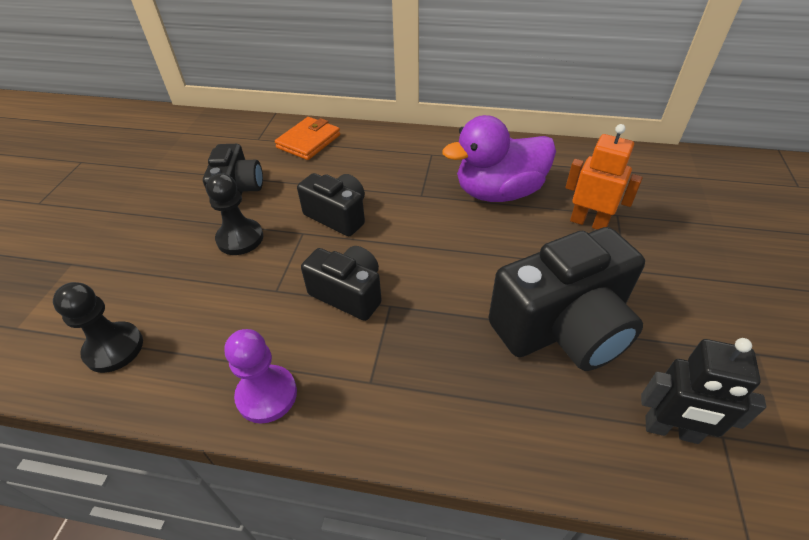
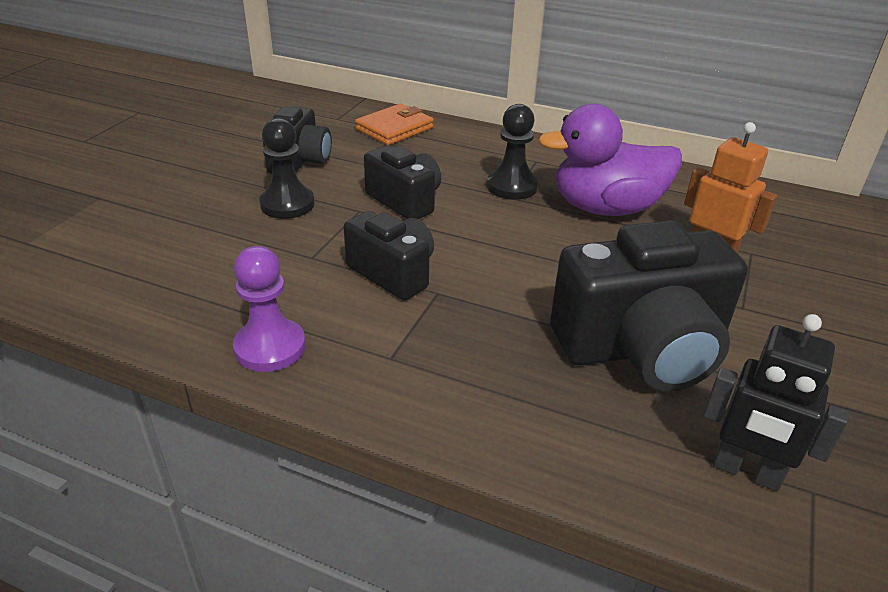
camera: 10 degrees right, 10 degrees down
(114, 348) = (120, 277): black pawn -> black pawn (512, 186)

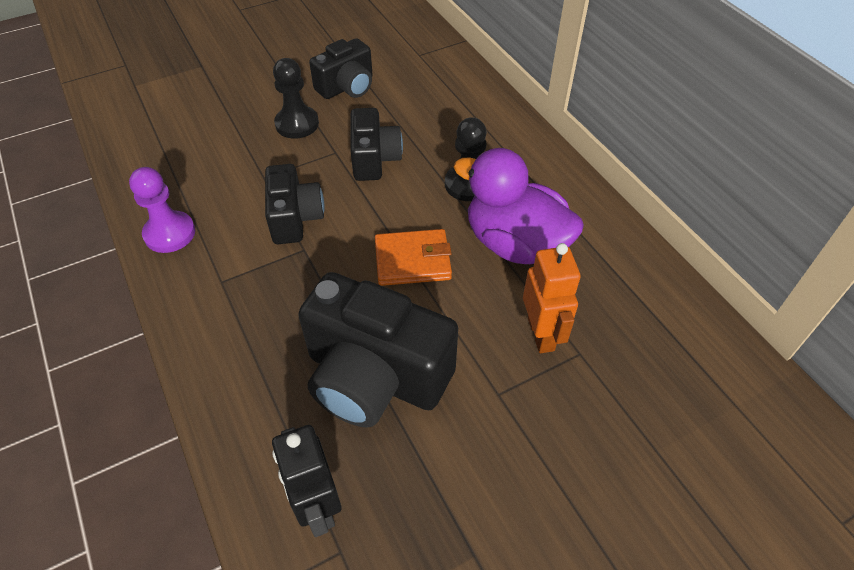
camera: 40 degrees right, 15 degrees up
(394, 129) = (449, 83): orange wallet -> orange wallet (412, 261)

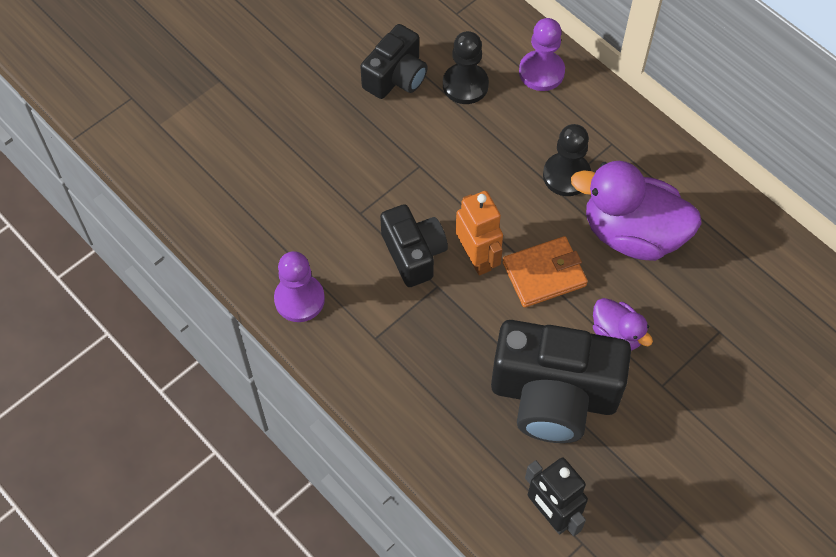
camera: 15 degrees left, 10 degrees up
(297, 124) = (364, 138): black pawn -> black pawn (465, 85)
(374, 159) = (463, 166): black camera -> none
(466, 331) = (617, 334): none -> purple duck
(476, 105) = (541, 72): none -> purple pawn
(541, 334) = (682, 321): orange robot -> orange robot (477, 258)

